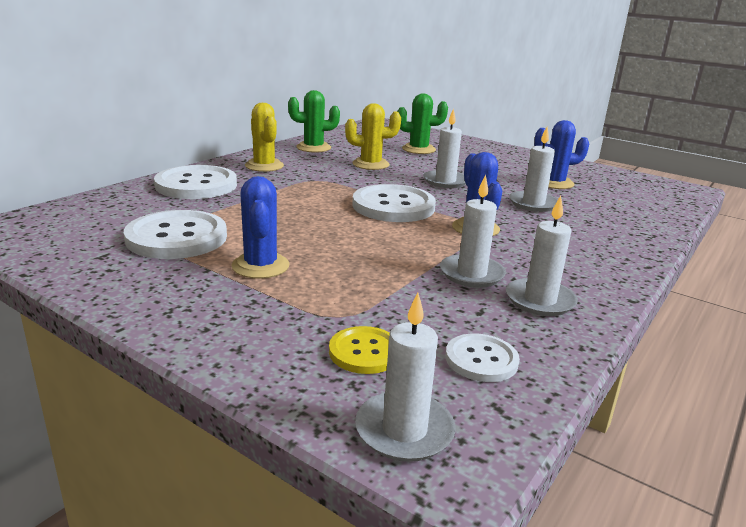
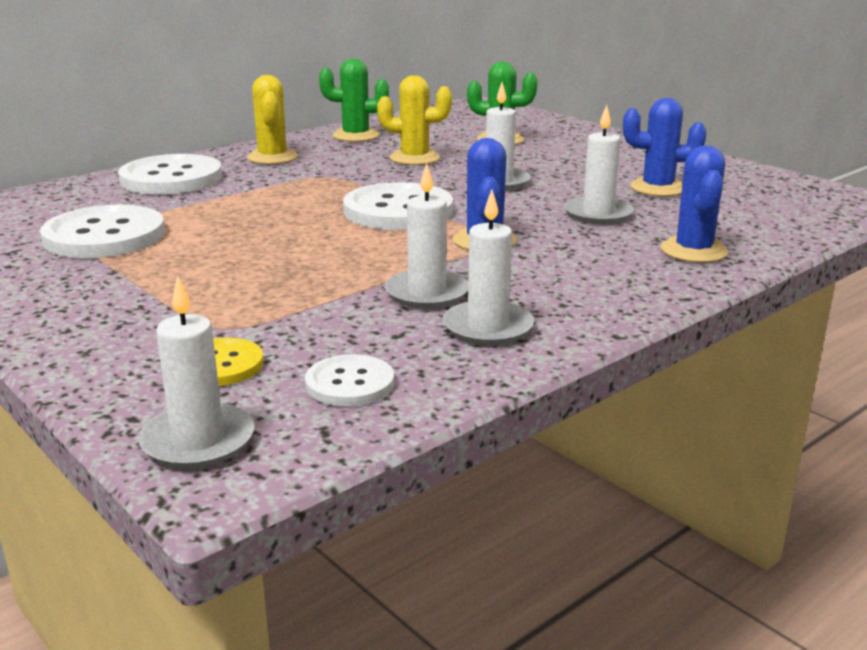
camera: 15 degrees right, 0 degrees up
(260, 266) = (175, 270): blue cactus -> blue cactus (694, 251)

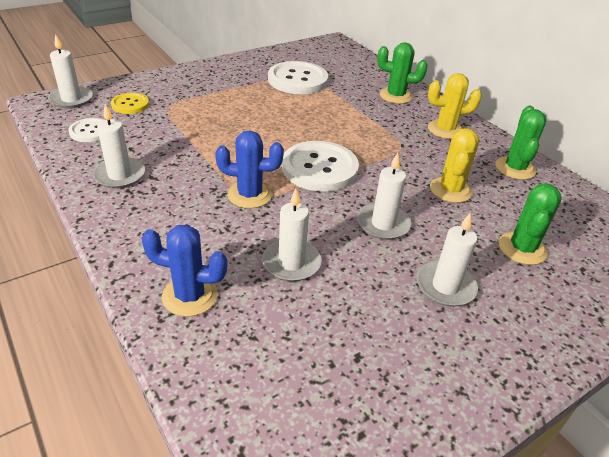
camera: 95 degrees right, 15 degrees up
(171, 178) = (396, 96): white button -> green cactus
(427, 293) = (175, 162): white candle -> white candle (445, 286)
(658, 188) = (358, 324): blue cactus -> none

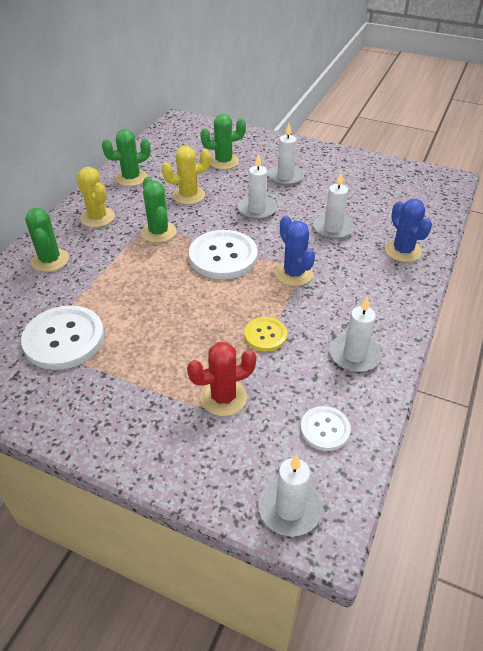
camera: 120 degrees left, 5 degrees up
(130, 104) = (246, 440): yellow button -> yellow button (265, 335)
(171, 110) = (223, 397): none -> red cactus
(392, 150) = (159, 232): none -> green cactus

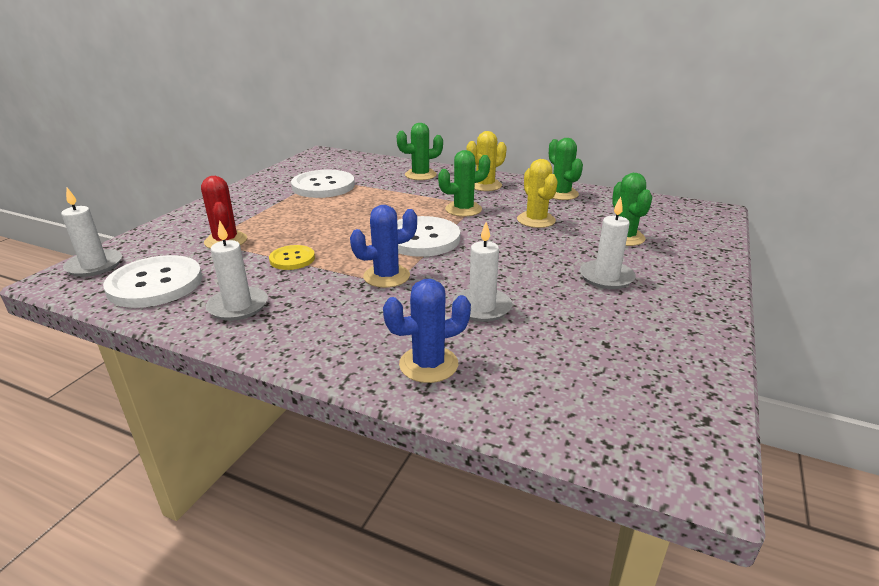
camera: 90 degrees right, 15 degrees down
(257, 209) = (517, 257): white candle -> none
(325, 429) = (155, 284): white button -> white button, size x1.84

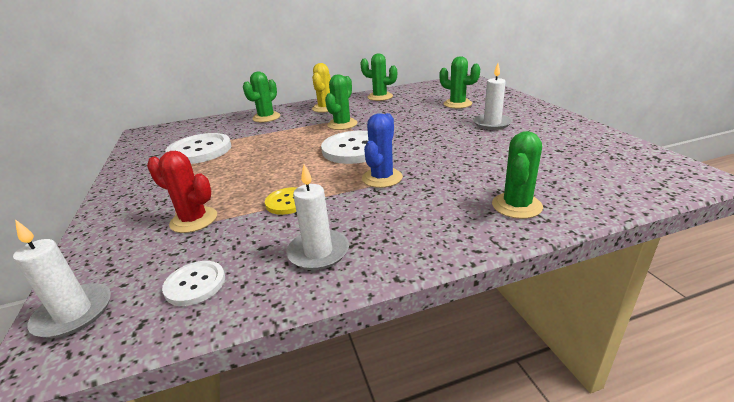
camera: 40 degrees left, 0 degrees up
(155, 284) = (195, 284): white button -> white button, size x0.54
(428, 364) = (516, 206): blue cactus -> green cactus
(482, 307) = (472, 165): white candle -> none
(536, 220) = (397, 113): yellow cactus -> none

